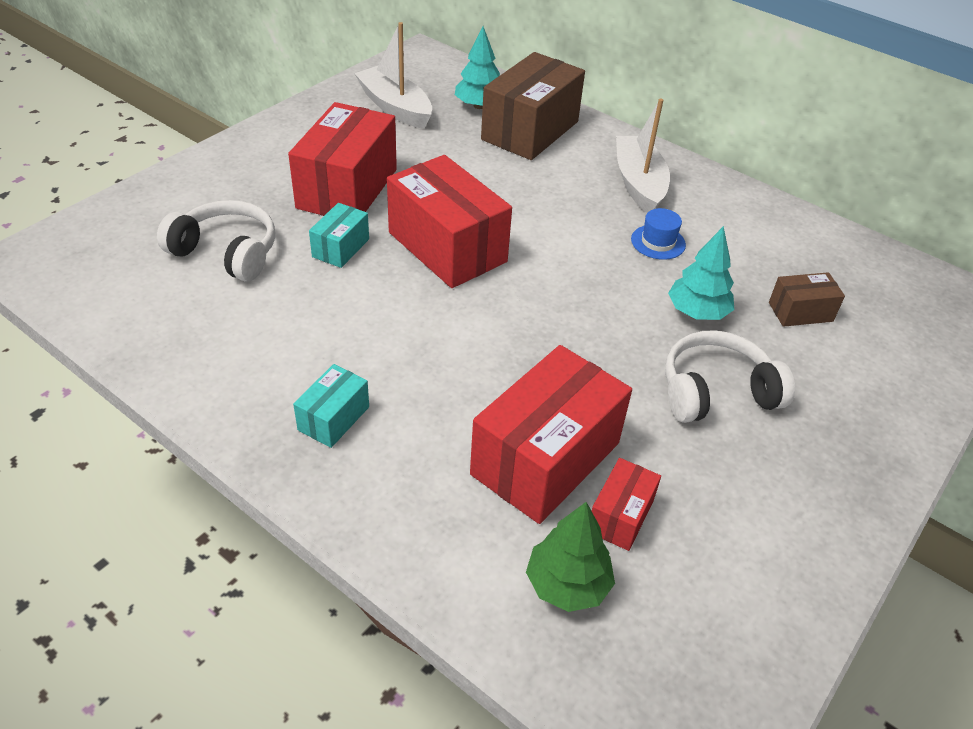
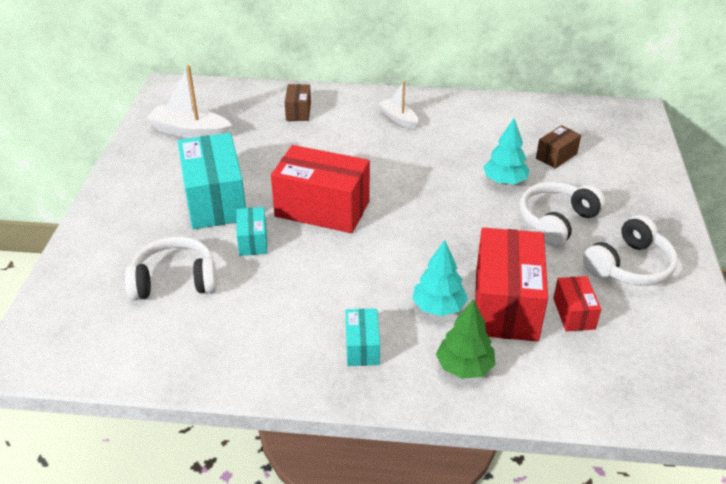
camera: 30 degrees left, 5 degrees down
(347, 188) = (215, 200): red box -> turquoise box
(479, 106) = (247, 108): turquoise tree -> turquoise tree (438, 307)
(530, 130) = (298, 111): brown box -> brown box, size x0.49
(567, 584) = (583, 364): green tree -> green tree (464, 367)
(639, 183) = (398, 118): white boat -> white boat, size x0.61
(658, 242) = (444, 150): blue hat -> none
(760, 497) = (629, 266): none -> white headphones

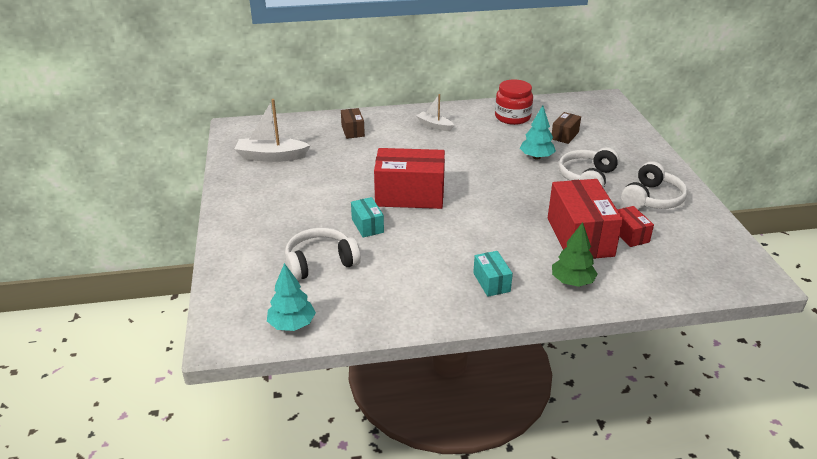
camera: 15 degrees left, 5 degrees down
(215, 200) = (320, 202): turquoise box -> none
(438, 307) = (533, 247): turquoise tree -> turquoise tree (292, 324)
(501, 120) = (512, 117): none -> red jar

